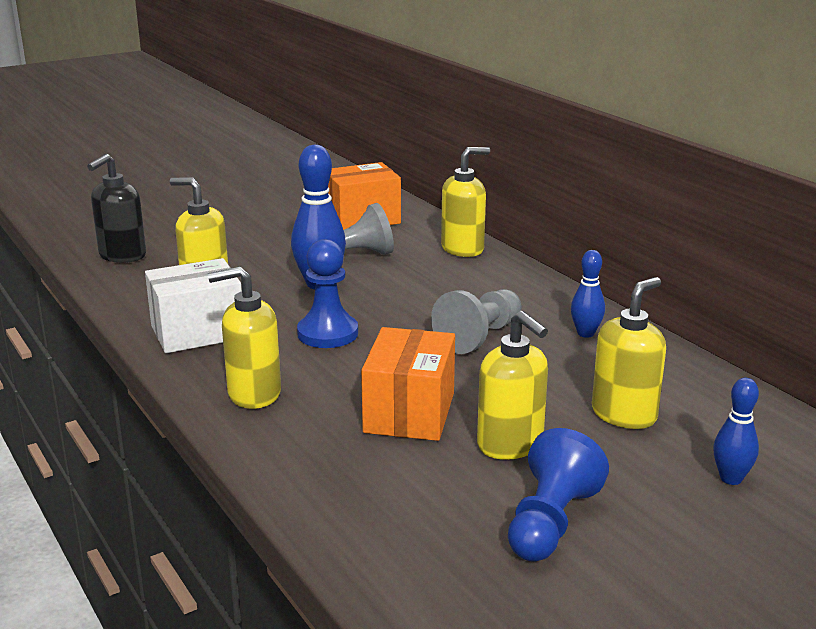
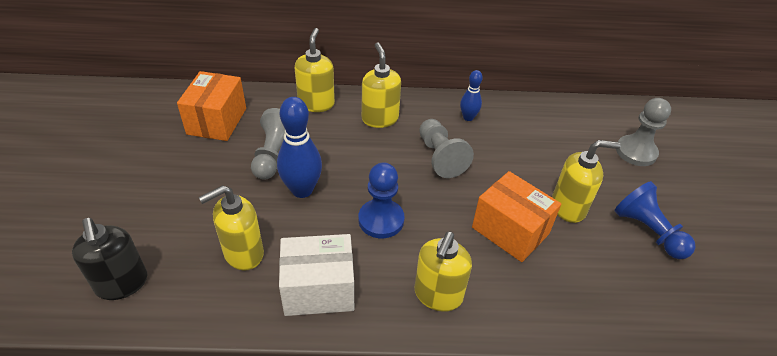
camera: 60 degrees left, 20 degrees up
(197, 332) = (319, 289): white box -> white box turned 75 degrees clockwise
(624, 414) = (561, 152): yellow soap dispenser -> yellow soap dispenser (380, 118)
(731, 478) = (636, 152): blue bowling pin -> grey pawn

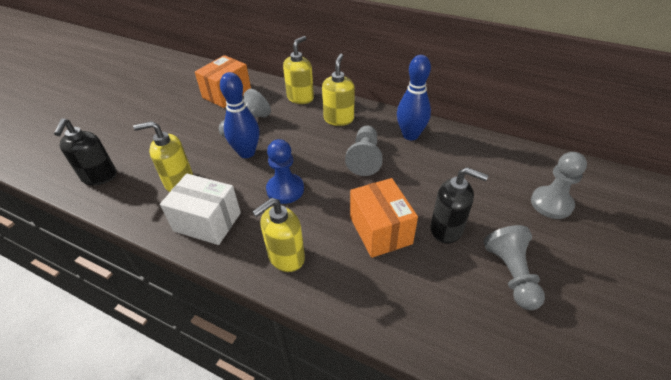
camera: 30 degrees right, 0 degrees up
(468, 117) = (410, 135): blue bowling pin -> blue bowling pin, size x1.76
(568, 207) = (447, 229): yellow soap dispenser -> black soap dispenser
(648, 231) = (511, 274): blue pawn -> grey pawn

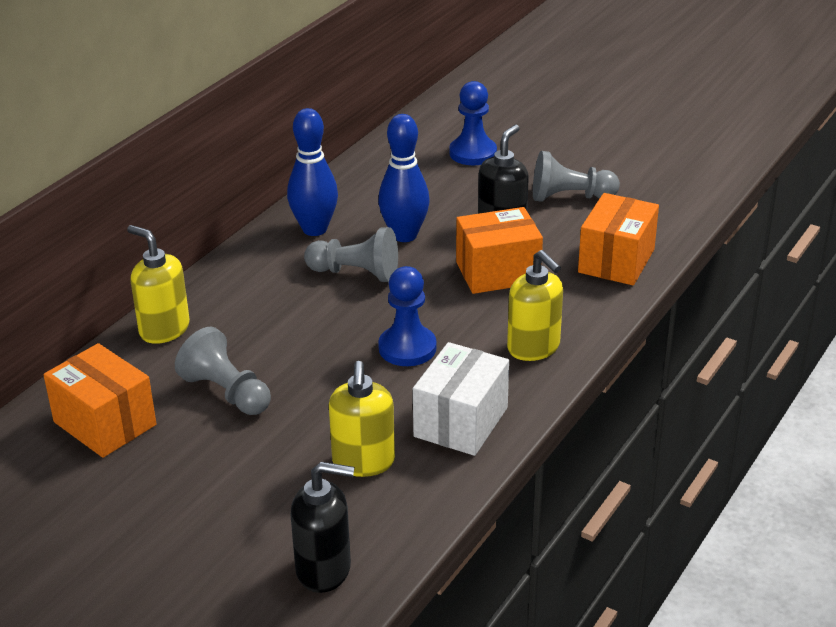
camera: 85 degrees left, 10 degrees down
(246, 153) = (307, 389): blue bowling pin -> blue bowling pin (404, 235)
(339, 119) = (247, 291): yellow soap dispenser -> none
(416, 313) = (616, 261): none -> orange box
(551, 203) = (473, 153): grey pawn -> blue pawn

